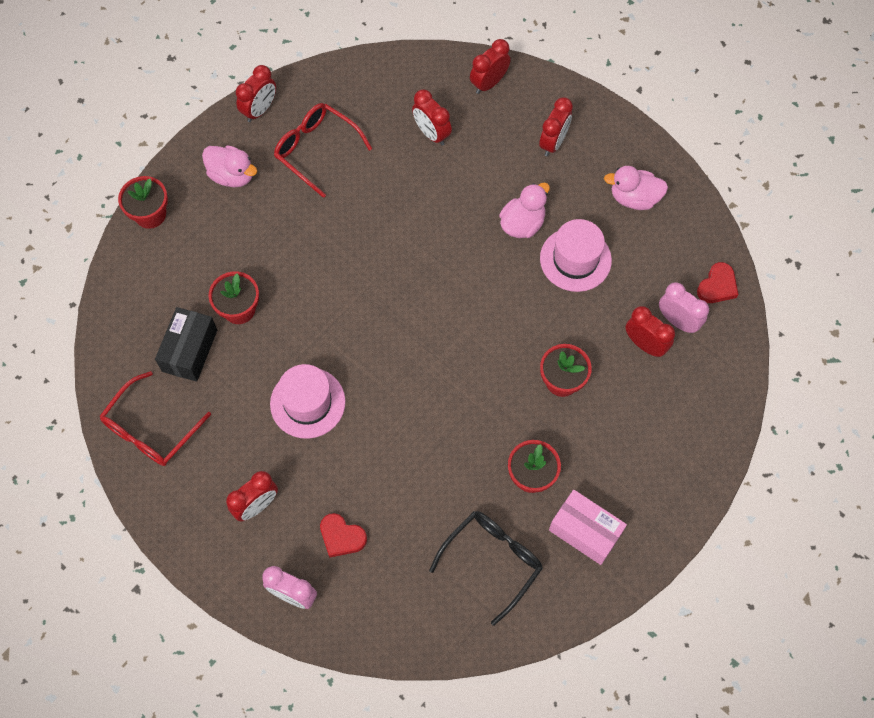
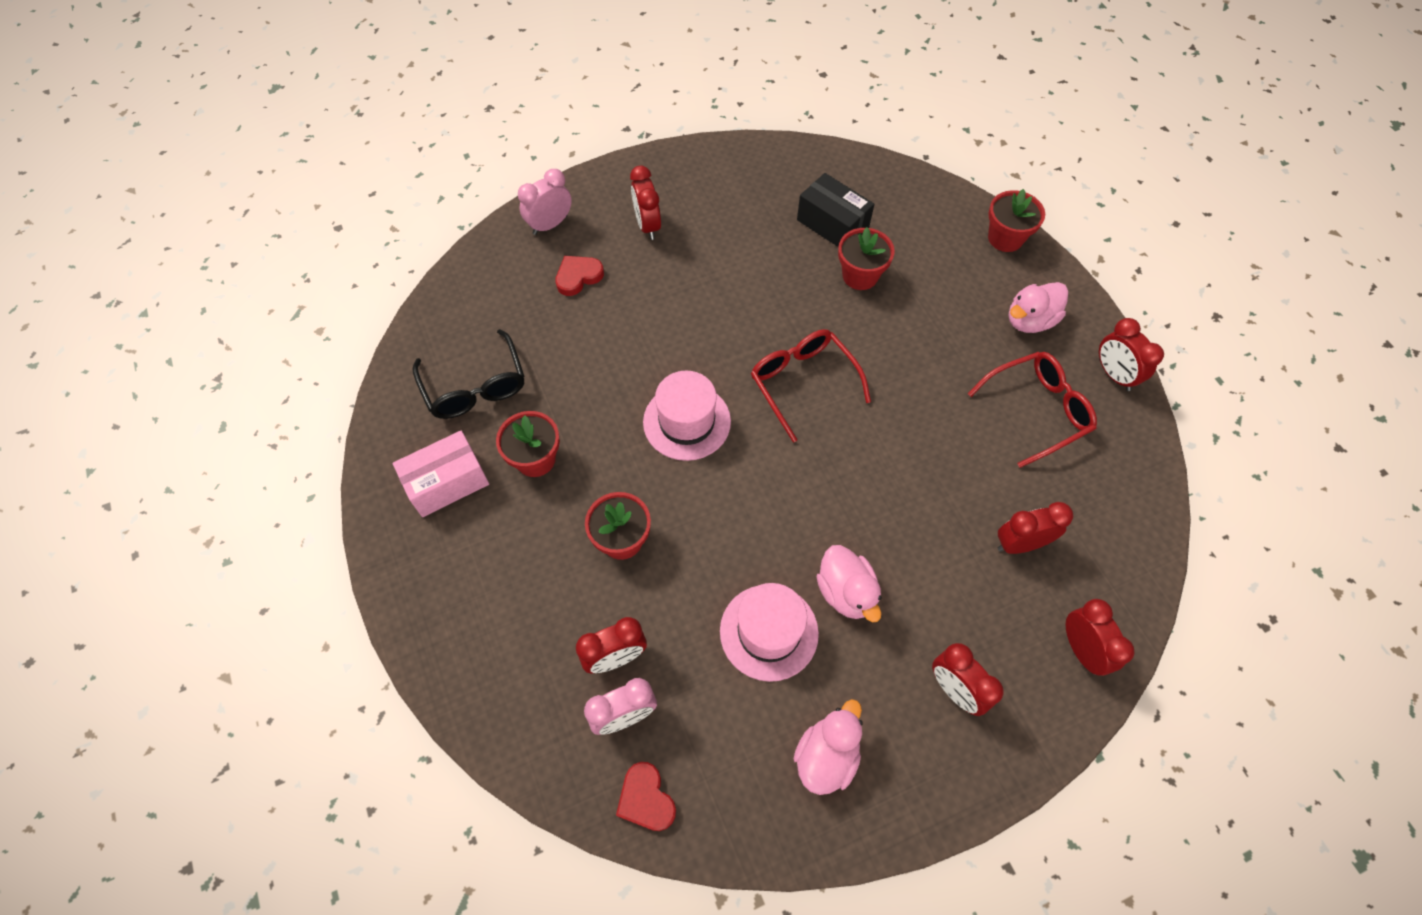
camera: 115 degrees right, 5 degrees down
(150, 429) = (765, 174): red glasses -> red glasses (802, 383)
(307, 403) = (727, 297): pink hat -> pink hat (687, 421)

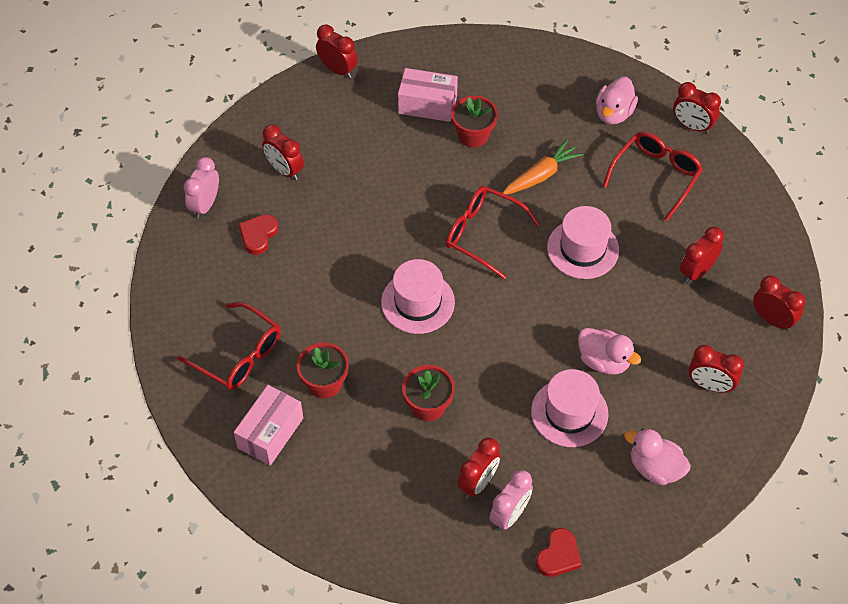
camera: 30 degrees left, 5 degrees down
(475, 387) = (239, 355): black glasses -> red glasses
(646, 799) = (558, 555): red heart -> red heart turned 90 degrees counterclockwise
(765, 152) = (337, 69): none -> red clock
(826, 756) = (655, 468): pink duck -> pink duck turned 60 degrees counterclockwise
(832, 224) = (427, 104): black box -> pink box
(902, 452) = (583, 249): none -> pink hat
(907, 350) = (541, 175): none -> orange carrot
(1005, 238) = (560, 58): red flower pot -> none

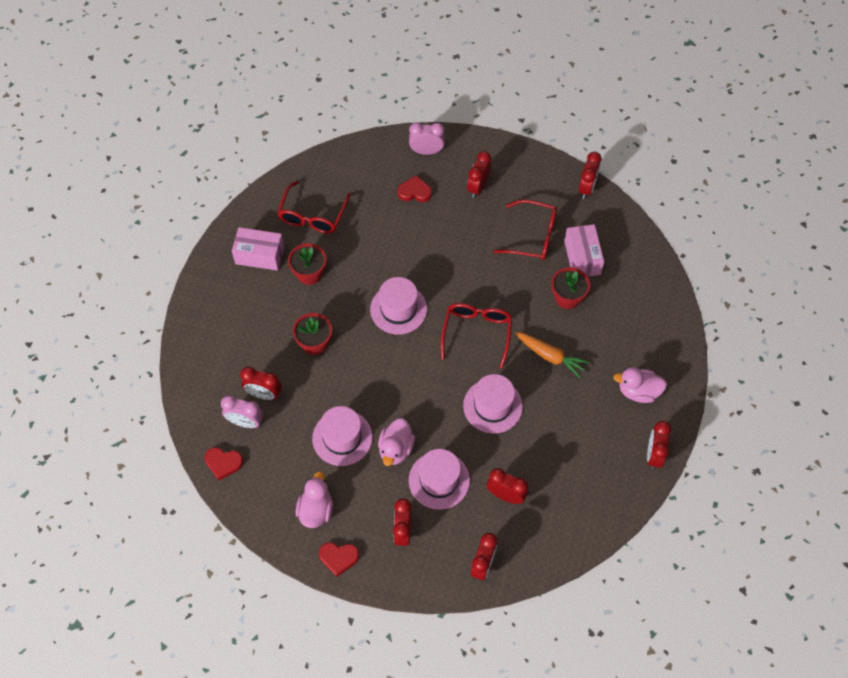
camera: 70 degrees right, 5 degrees up
(656, 176) = (588, 440): red glasses -> red glasses (533, 236)
(657, 330) = (439, 480): none -> pink hat
(723, 461) = (339, 558): none -> red heart

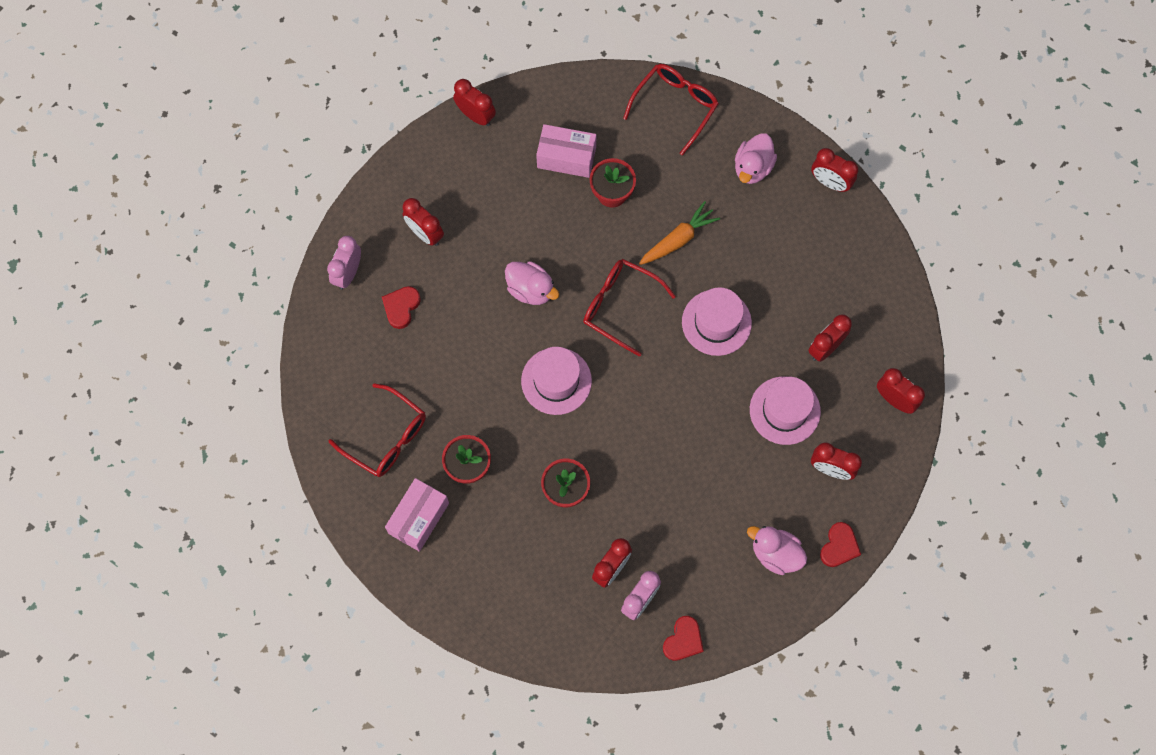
camera: 70 degrees left, 10 degrees up
(342, 438) = (698, 497): pink hat -> none
(396, 449) = (732, 443): pink duck -> pink duck (531, 289)
(533, 236) = (518, 198): red glasses -> red glasses (675, 106)

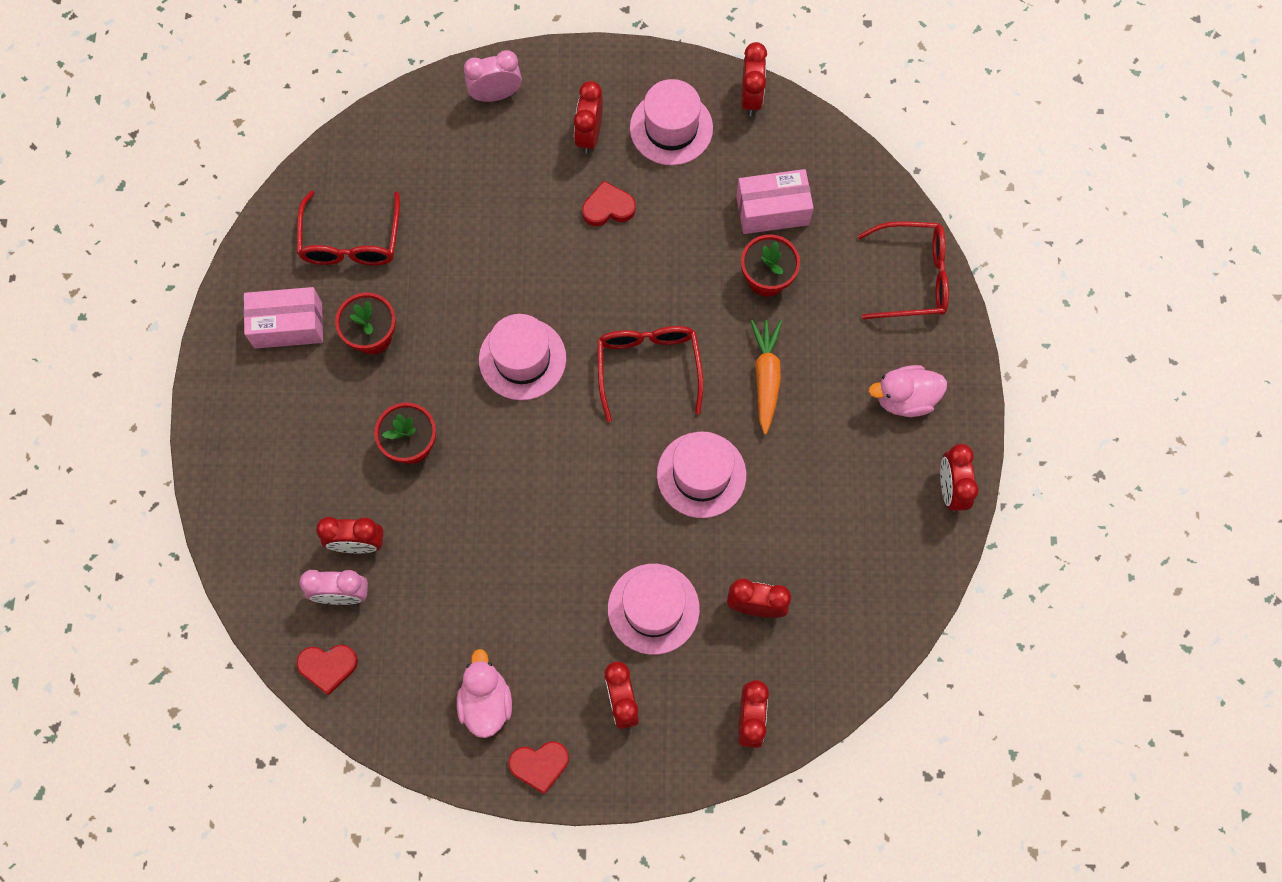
camera: 55 degrees right, 0 degrees up
(401, 307) = (496, 165): red heart -> red heart (608, 207)
(460, 179) = (671, 128): none -> pink hat
(531, 289) = (603, 271): pink duck -> none
(566, 157) = (772, 210): pink box -> pink box turned 75 degrees counterclockwise
(678, 239) = (766, 377): orange carrot -> orange carrot turned 105 degrees counterclockwise

